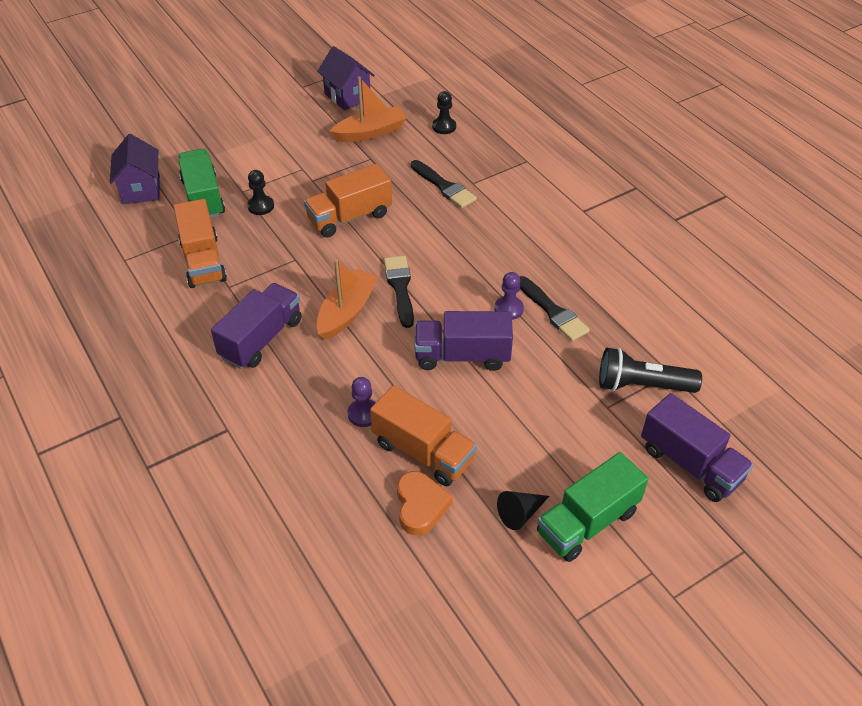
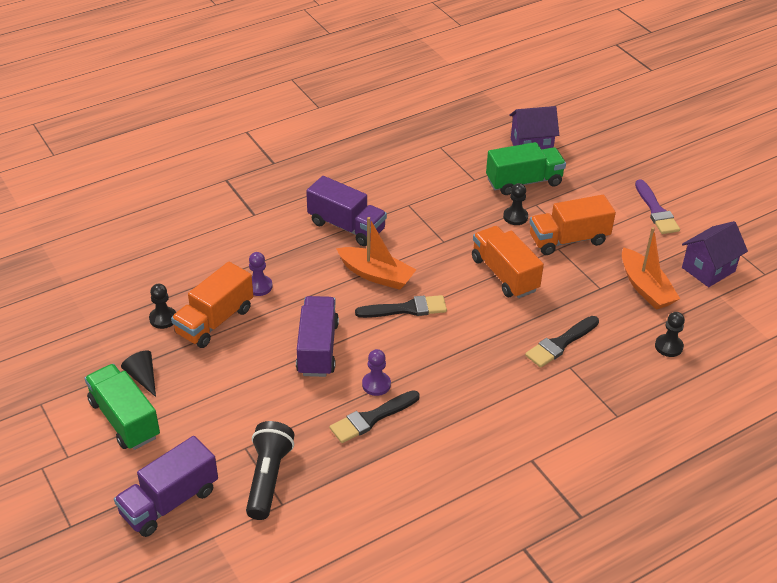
camera: 90 degrees right, 5 degrees down
(203, 261) = (440, 188): orange truck -> orange truck (568, 240)
(263, 117) = (656, 211): none -> purple brush
(420, 506) = (163, 318): orange heart -> black pawn

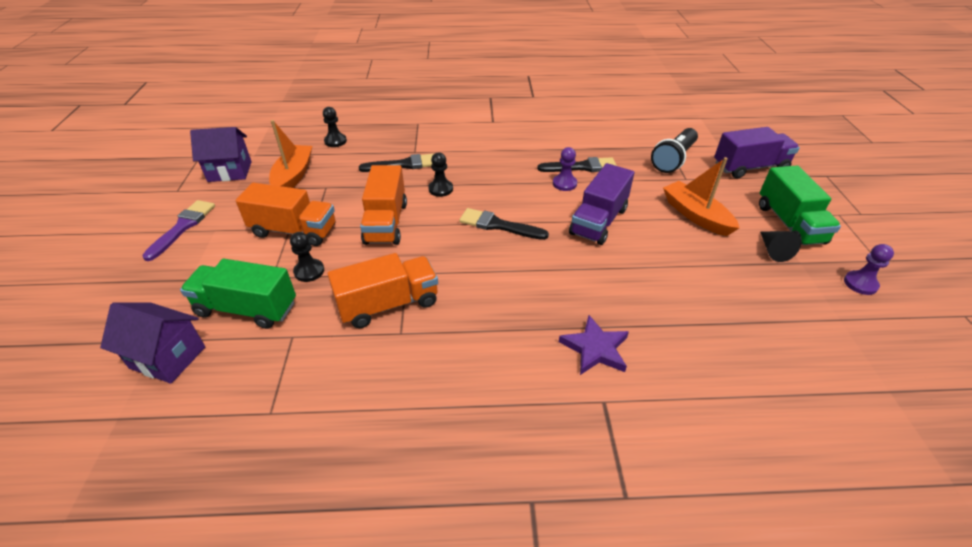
camera: 150 degrees left, 0 degrees up
(163, 318) = (750, 299): black pawn -> black pawn (440, 189)
(215, 321) = (692, 277): orange truck -> orange truck (388, 304)
(259, 286) = (633, 296): purple pawn -> purple pawn (860, 284)
(272, 241) = (595, 348): none -> purple star
(346, 226) = (494, 332): purple truck -> none
(376, 275) = (502, 264): orange boat -> orange boat (696, 215)

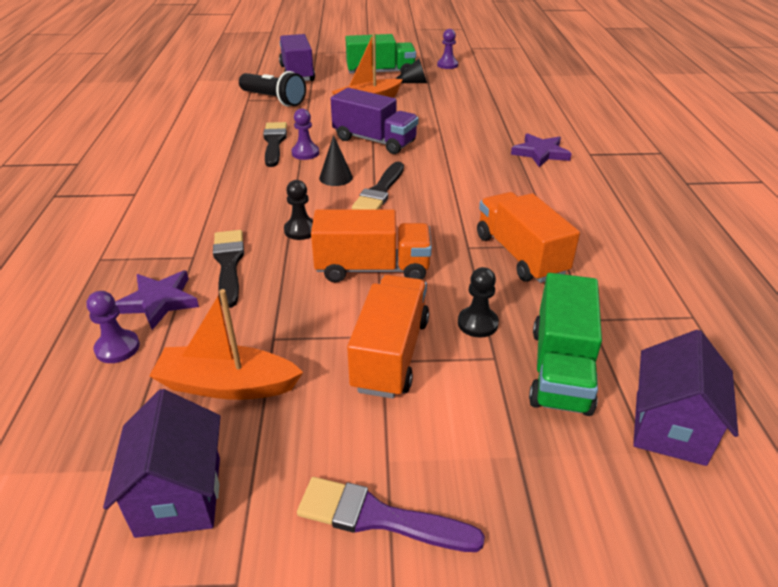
camera: 90 degrees left, 5 degrees down
(335, 141) = (117, 348): black pawn -> purple pawn
(371, 147) = (159, 302): none -> purple star
(521, 201) = (336, 177): none -> black cone

